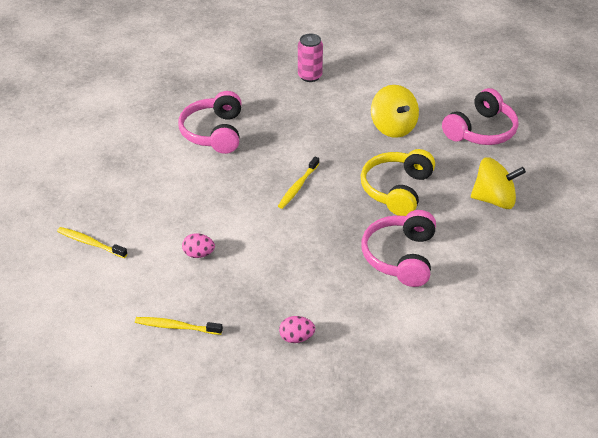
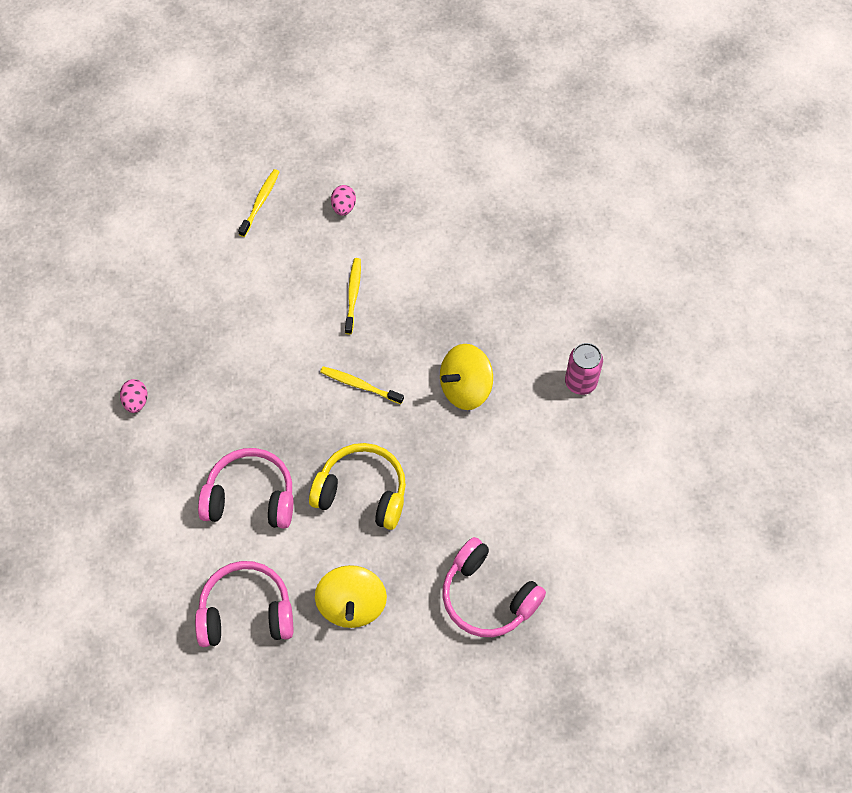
camera: 85 degrees right, 20 degrees up
(176, 327) = (150, 296): yellow toothbrush -> yellow toothbrush (353, 295)
(199, 254) = (248, 300): pink egg -> pink egg (343, 207)
(214, 132) = (449, 287): pink headphones -> pink headphones (246, 612)
(393, 127) = (482, 487): yellow spinning top -> yellow spinning top (465, 388)

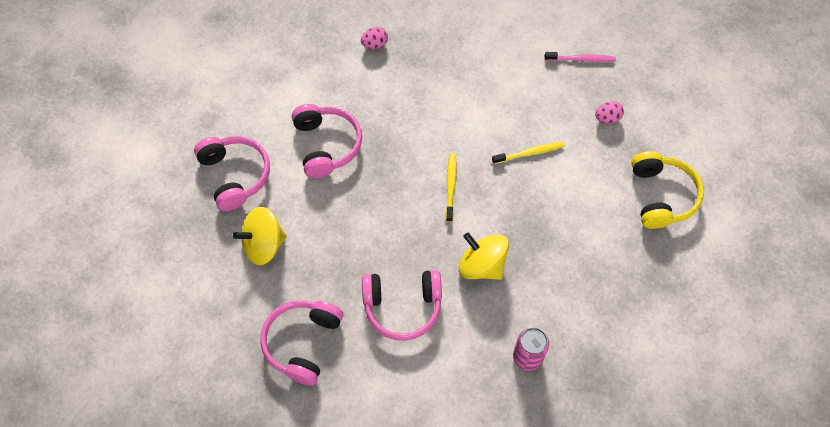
camera: 70 degrees right, 0 degrees up
(260, 202) = (581, 59): yellow toothbrush -> pink toothbrush
(362, 492) = (359, 220): yellow headphones -> yellow headphones (661, 196)
(483, 481) = (402, 307): none -> pink headphones

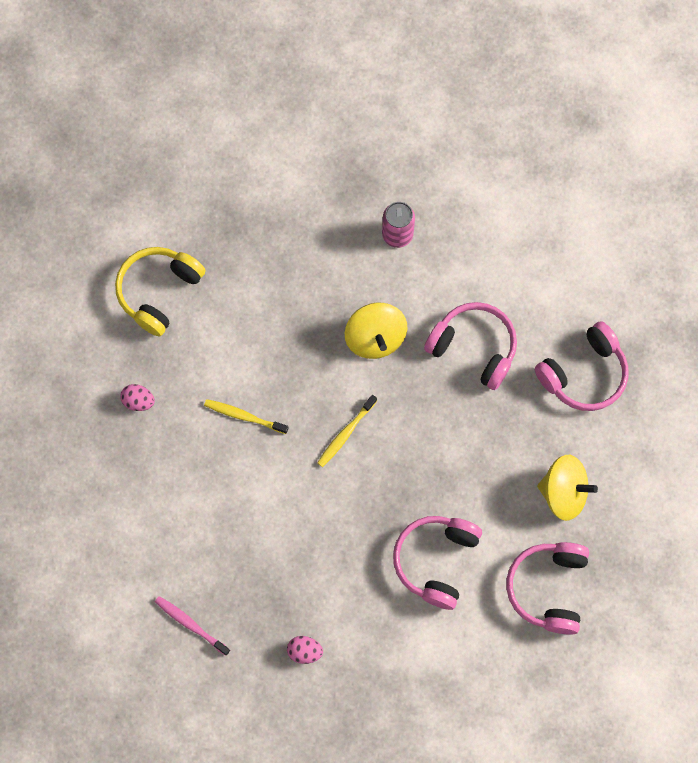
camera: 145 degrees left, 10 degrees up
(581, 59) = (106, 483): pink toothbrush -> pink toothbrush (190, 624)

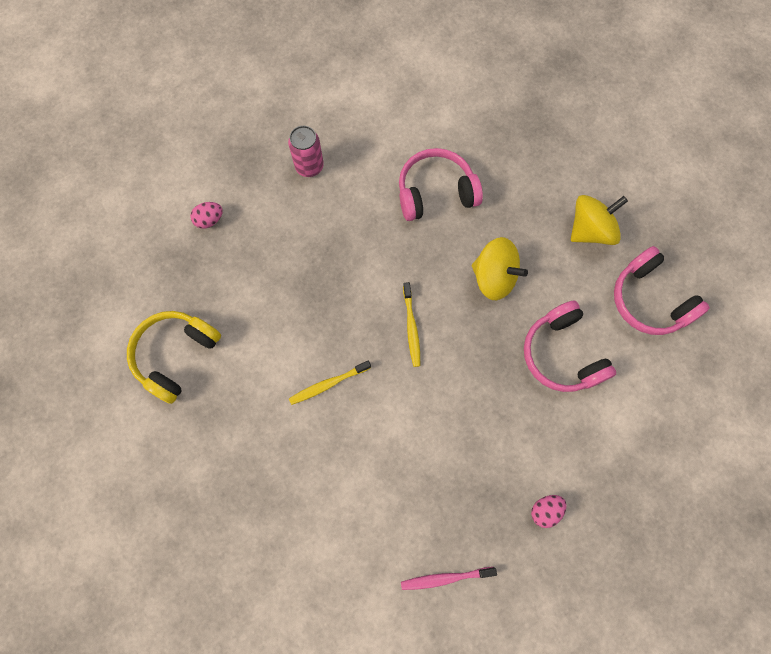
camera: 45 degrees left, 0 degrees up
(138, 401) = (238, 449): pink egg -> pink egg (209, 220)
(159, 292) = (176, 355): yellow headphones -> yellow headphones turned 45 degrees clockwise
(375, 338) = (364, 245): yellow spinning top -> yellow spinning top (494, 277)
(584, 374) = (520, 146): pink headphones -> none

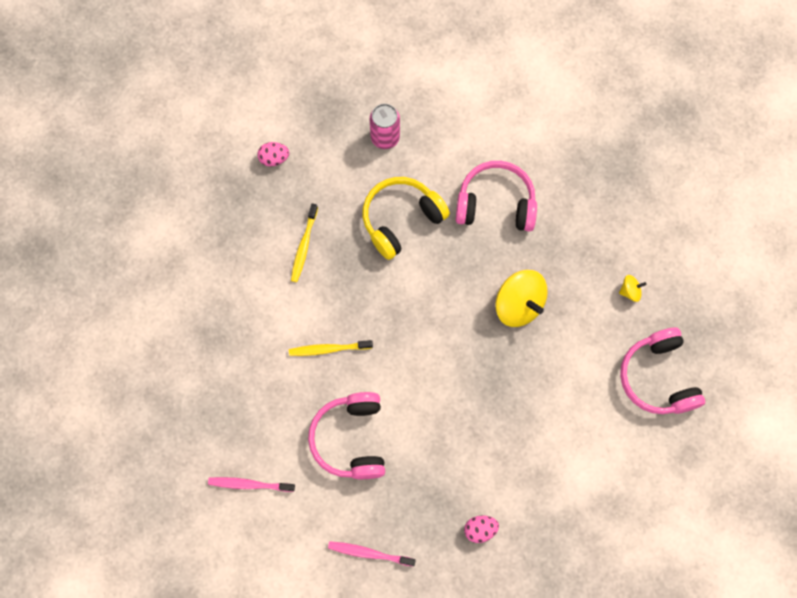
camera: 20 degrees right, 0 degrees up
(176, 355) = (202, 275): yellow headphones -> yellow headphones (401, 220)
(297, 552) = (249, 484): none -> pink toothbrush
(411, 327) = (423, 324): yellow toothbrush -> yellow toothbrush (304, 246)
(561, 354) = (553, 398): pink headphones -> pink headphones (351, 439)
(590, 230) = (630, 291): yellow spinning top -> yellow spinning top, size x0.47

